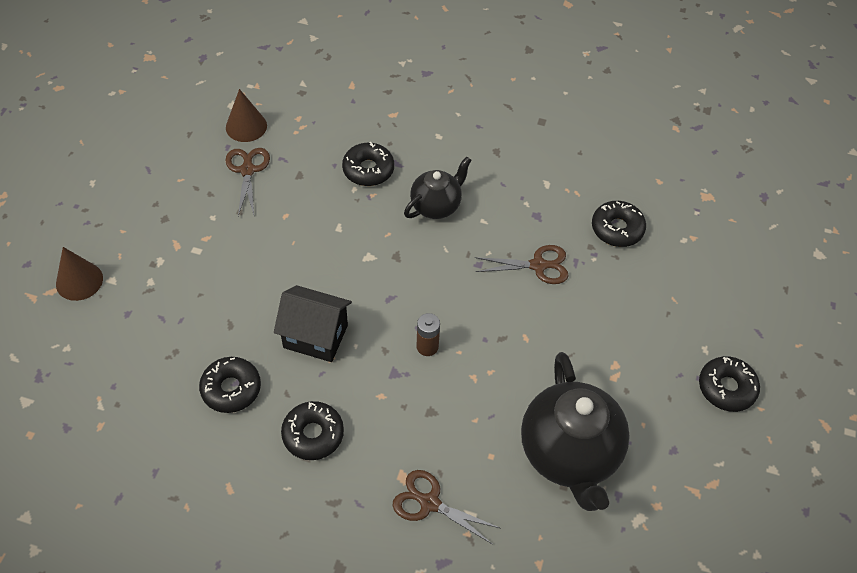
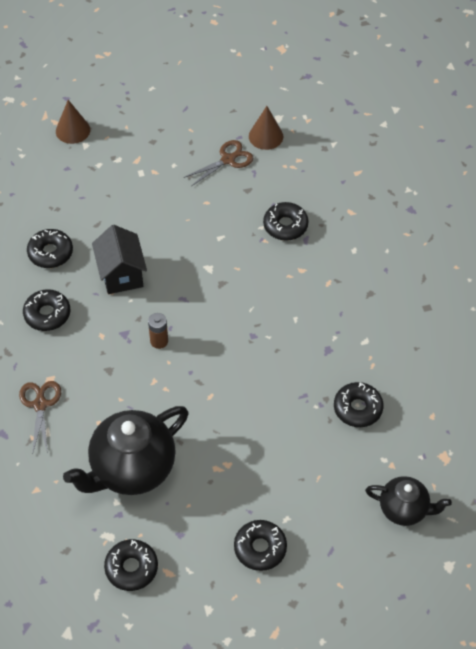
camera: 60 degrees right, 0 degrees up
(436, 206) = (285, 283): black teapot -> black teapot (404, 509)
(538, 265) = (281, 373): brown scissors -> none
(690, 516) = (131, 568): none -> black donut

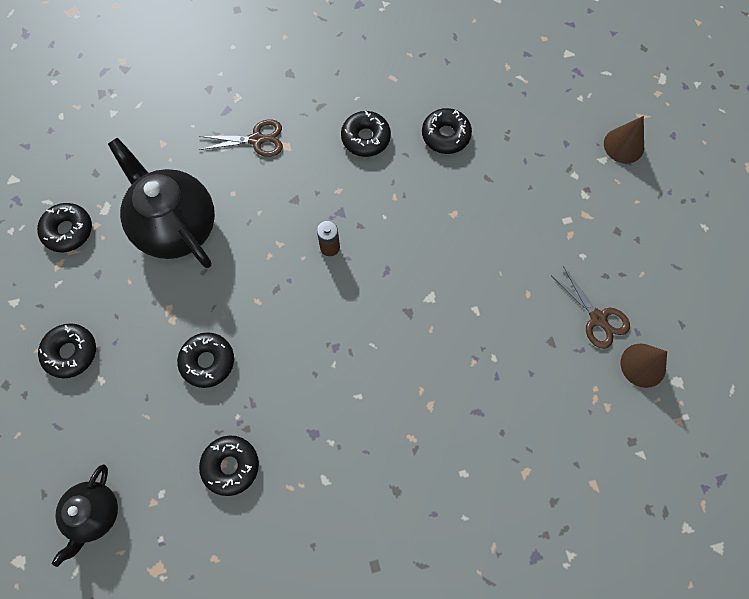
camera: 90 degrees right, 15 degrees up
(121, 274) = (419, 206): black house -> none
(285, 226) = (497, 387): black donut -> black donut (207, 361)

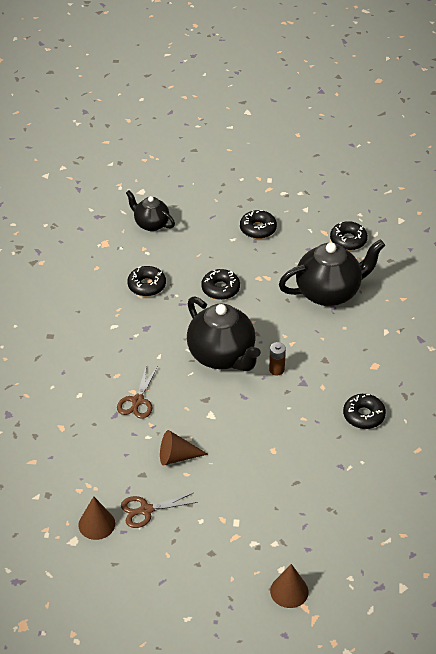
camera: 110 degrees right, 25 degrees down
(257, 140) = (386, 350): brown scissors -> brown scissors (137, 401)
(330, 317) = (222, 356): none -> black teapot
(445, 135) = (347, 468): black donut -> none
(508, 313) = (177, 457): none -> brown cone

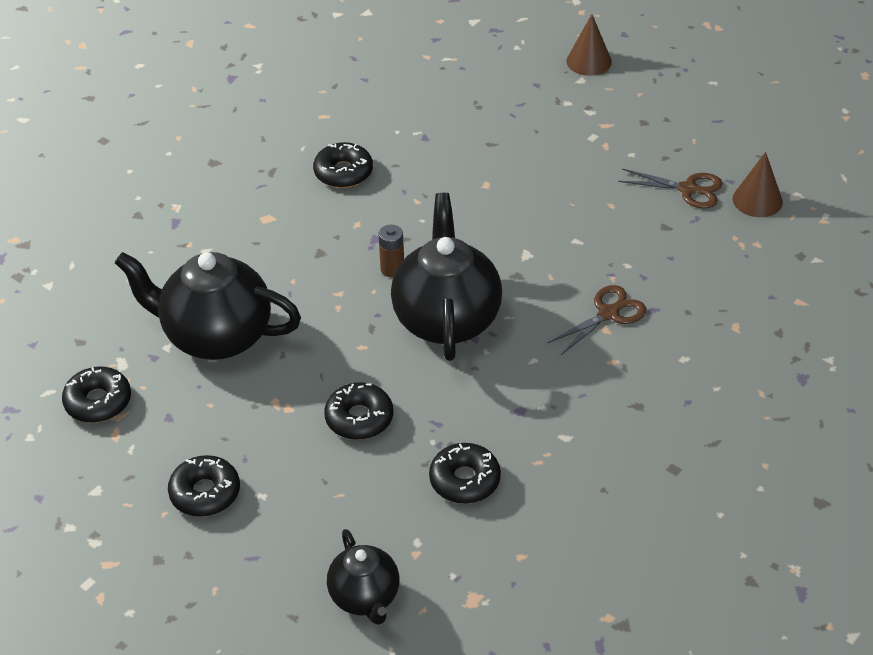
camera: 145 degrees left, 0 degrees up
(177, 457) = (608, 227): brown cone -> none

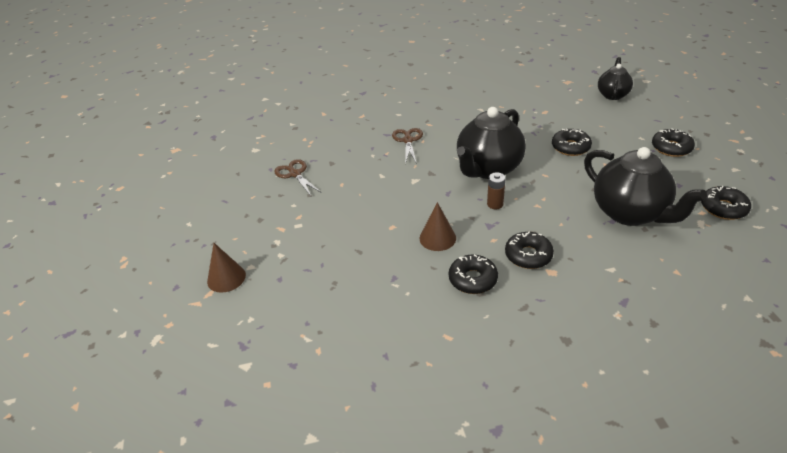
camera: 140 degrees left, 5 degrees down
(465, 480) = (539, 111): black donut -> black donut (528, 255)
(608, 314) = (408, 140): brown scissors -> brown scissors turned 90 degrees clockwise
(757, 200) = (274, 155): brown cone -> brown cone (437, 238)

